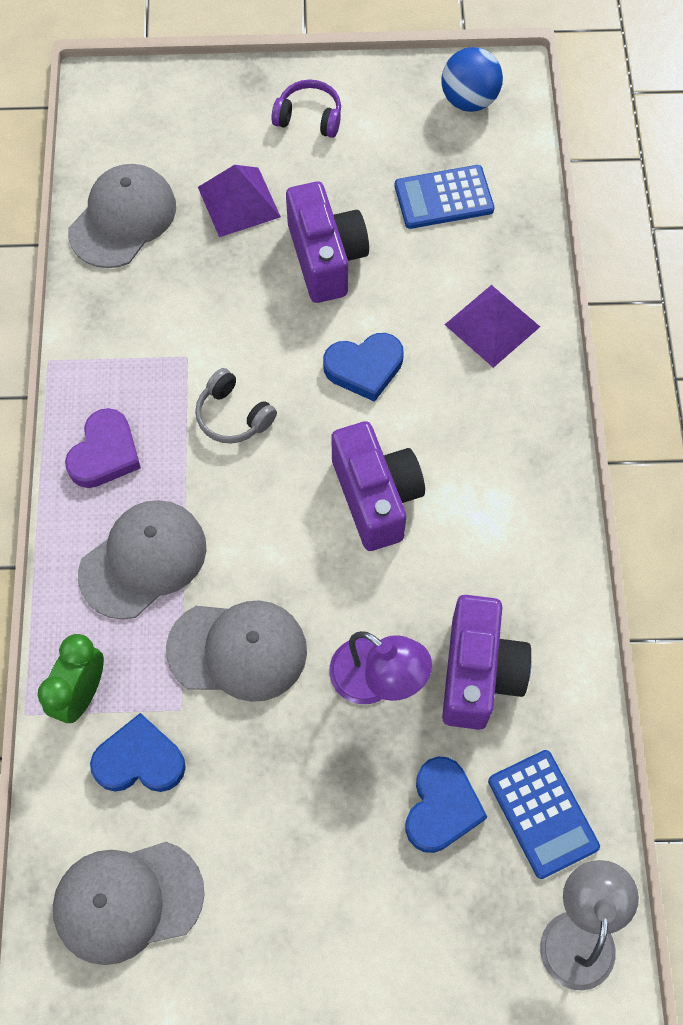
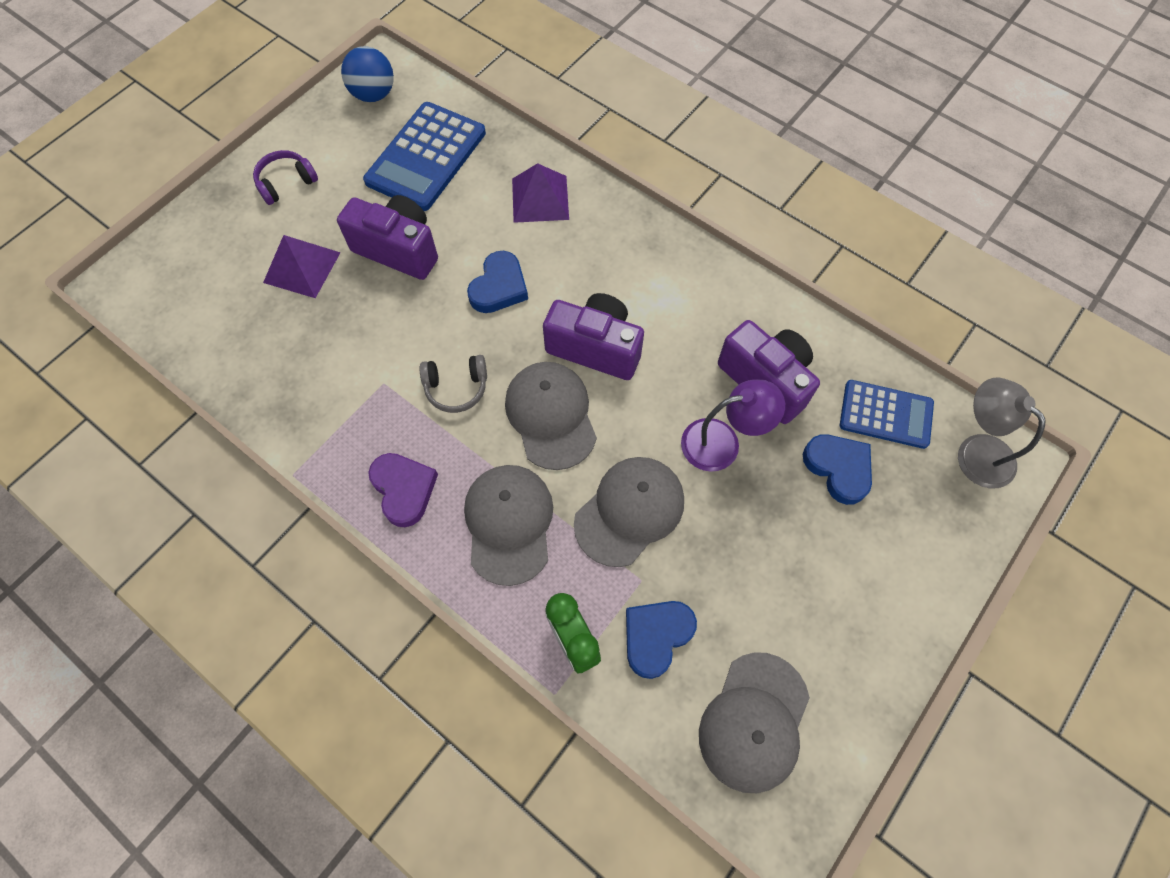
camera: 50 degrees left, 0 degrees up
(123, 219) = (235, 345): grey cap -> grey cap (551, 416)
(443, 198) = (426, 157): blue calculator -> blue calculator, size x1.57

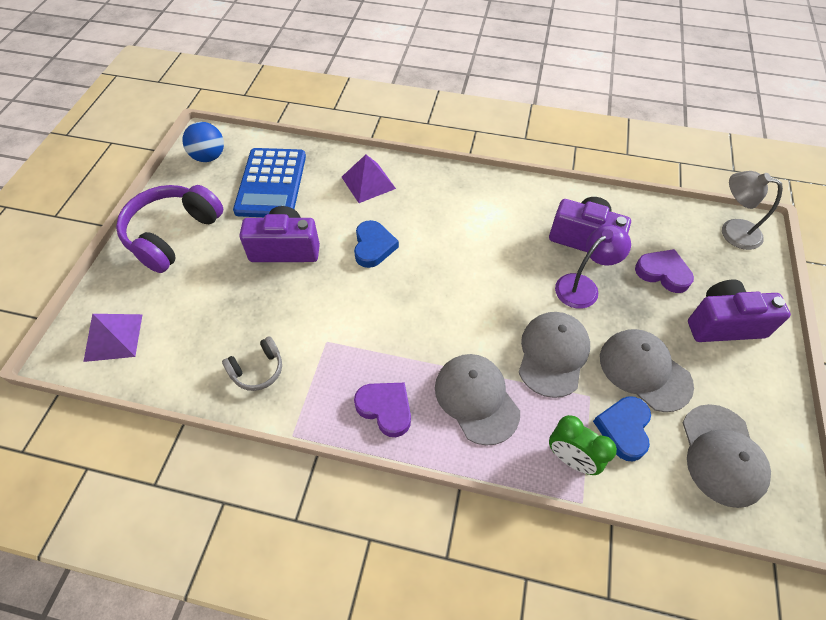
camera: 25 degrees left, 10 degrees down
(286, 183) = (173, 234): purple headphones -> purple headphones, size x1.99
(302, 267) = (217, 286): purple pyramid -> purple pyramid (113, 337)
(456, 388) = (382, 323): grey headphones -> grey headphones (258, 370)
(551, 416) = (461, 315): grey cap -> grey cap (644, 371)
(595, 348) = (463, 260): purple camera -> purple camera (723, 324)
(838, 468) = (663, 273): blue heart -> purple heart
(885, 414) = (668, 230): blue calculator -> none

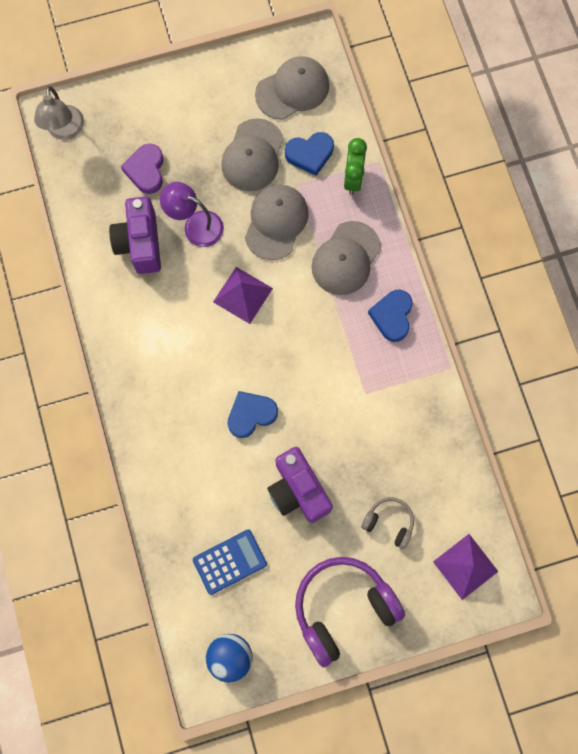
camera: 120 degrees left, 20 degrees up
(173, 234) = (343, 607): purple headphones -> purple headphones turned 150 degrees clockwise
(258, 370) = (420, 428): grey headphones -> grey headphones (389, 522)
(271, 183) = (229, 561): blue calculator -> blue calculator, size x0.64
(368, 182) = (176, 467): purple pyramid -> purple pyramid (242, 295)
(385, 409) = (392, 316): purple heart -> blue heart
(553, 354) = (276, 222): grey cap -> grey cap turned 120 degrees clockwise
(723, 324) = (175, 114): purple camera -> none

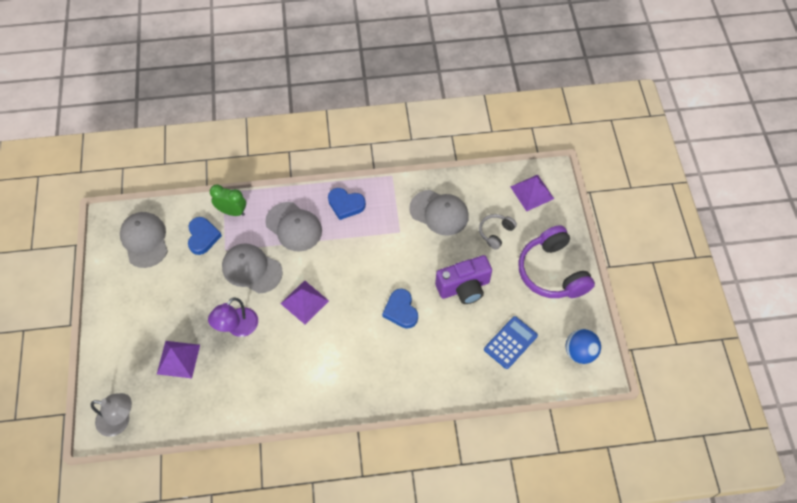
camera: 80 degrees left, 15 degrees down
(140, 243) = (241, 372): purple camera -> none
(146, 170) = (178, 359): purple heart -> purple pyramid
(229, 561) = (510, 342): blue calculator -> blue calculator turned 60 degrees clockwise
(252, 155) = (191, 277): grey cap -> grey cap (439, 213)

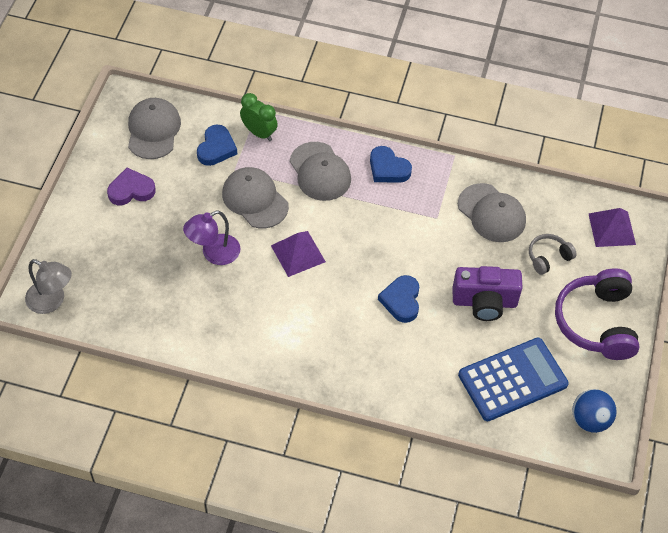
camera: 20 degrees right, 5 degrees down
(147, 299) = (131, 190): none -> purple heart
(178, 359) = (137, 262): purple pyramid -> none
(510, 342) = (512, 379): blue calculator -> blue calculator, size x1.57

